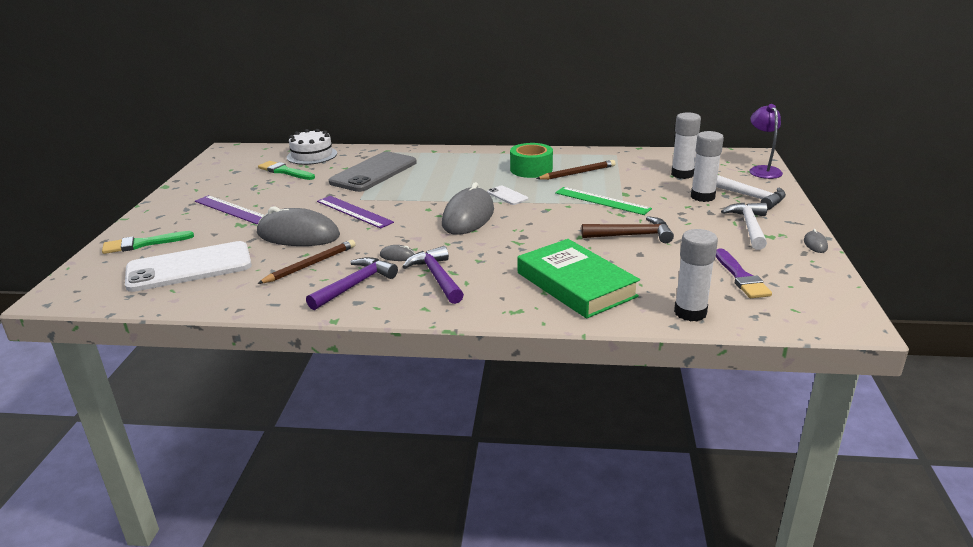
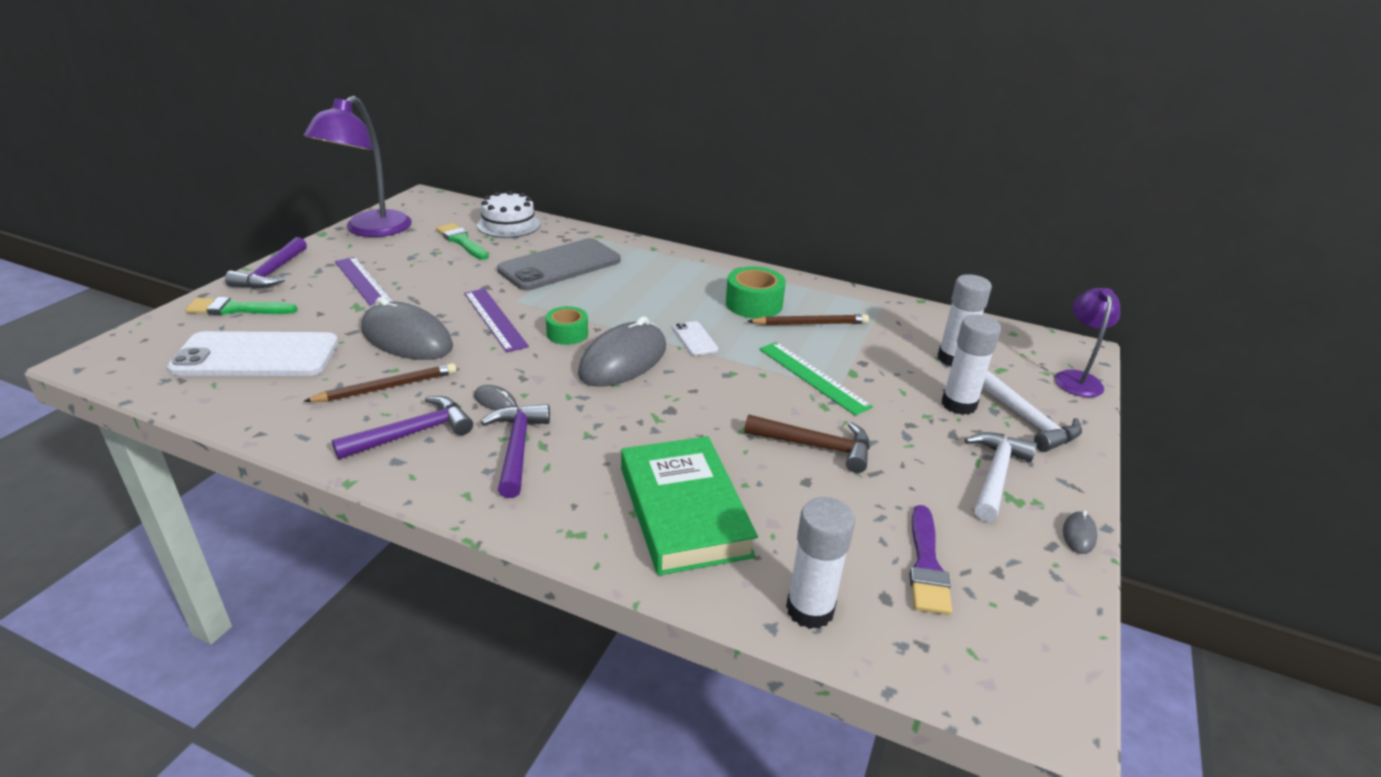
camera: 15 degrees right, 5 degrees up
(148, 217) = (271, 273): none -> purple hammer
(203, 177) = (370, 230): none -> purple lamp
(415, 210) = (567, 334): none -> green tape

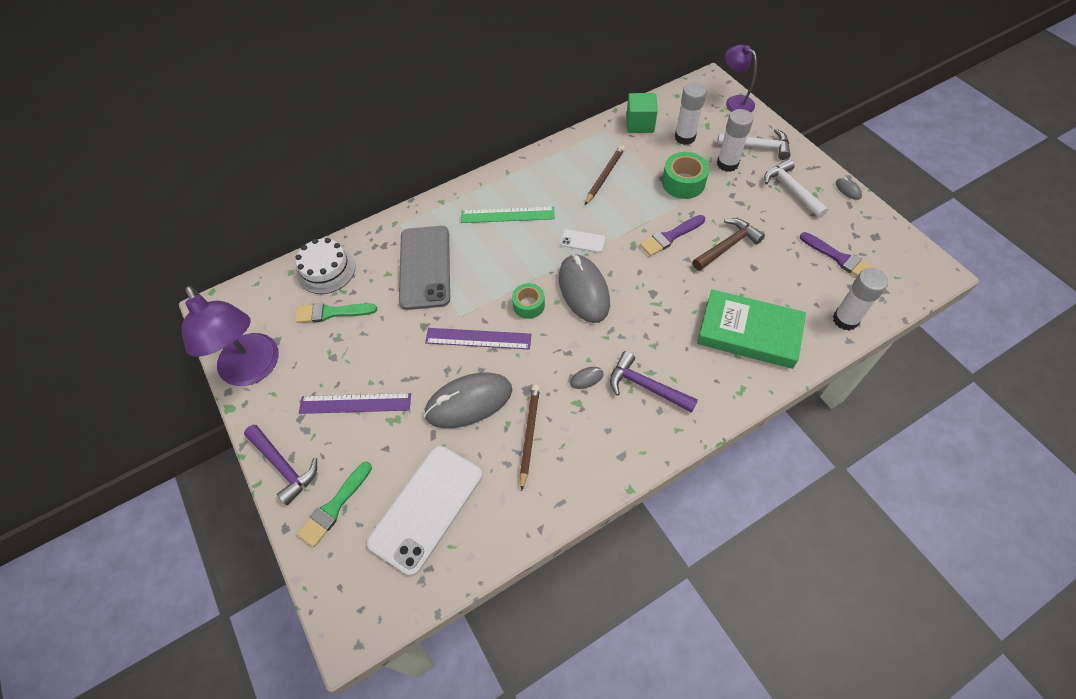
camera: 50 degrees left, 25 degrees up
(412, 433) = (596, 437): purple hammer -> none
(754, 304) = (561, 189): green tape -> green tape (683, 183)
(775, 396) = (670, 237): none -> purple brush
(813, 377) = (662, 209): green ruler -> green ruler (507, 215)
(925, 322) = (640, 124): none -> green cube

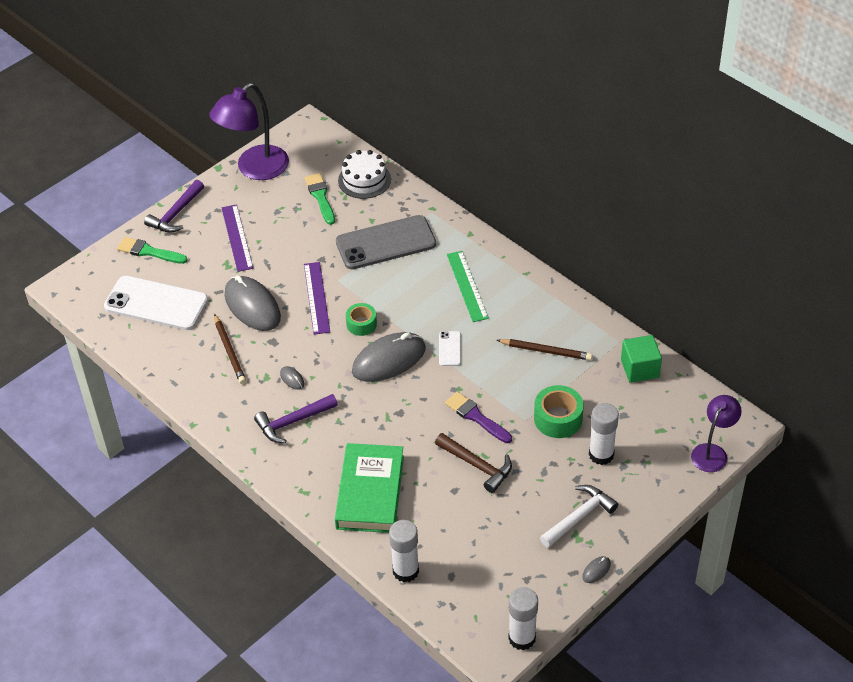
camera: 75 degrees right, 10 degrees down
(529, 435) = (229, 351): brown pencil -> brown pencil turned 75 degrees clockwise
(646, 386) = (293, 422): purple hammer -> purple hammer turned 135 degrees counterclockwise
(685, 137) = (631, 411): white glue stick -> white glue stick (522, 638)
(757, 147) = (640, 480): white hammer -> none
(839, 258) = (488, 564): purple brush -> none

